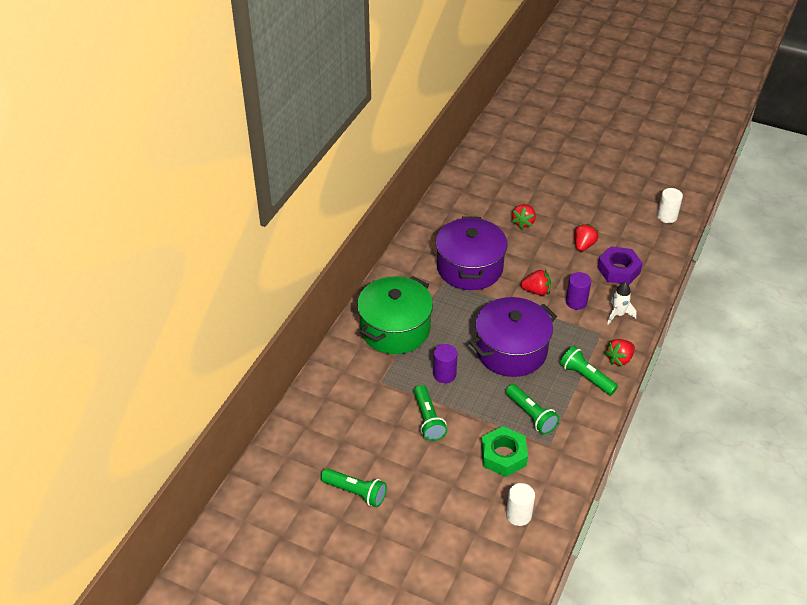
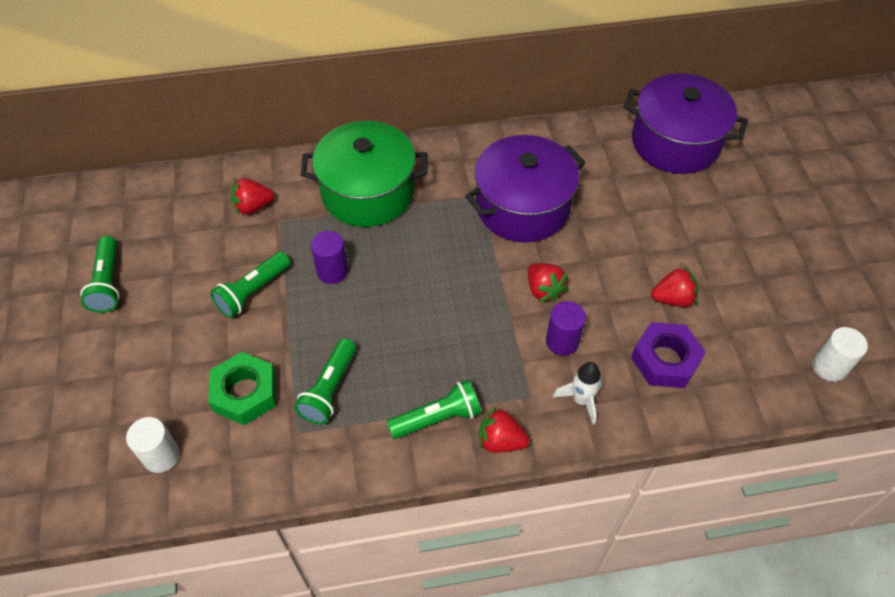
camera: 55 degrees right, 10 degrees up
(511, 350) = (420, 315): purple pot -> purple pot (675, 142)
(523, 222) = (650, 217): red strawberry -> red strawberry (253, 206)
(586, 377) = (437, 417): green flashlight -> green flashlight turned 60 degrees clockwise

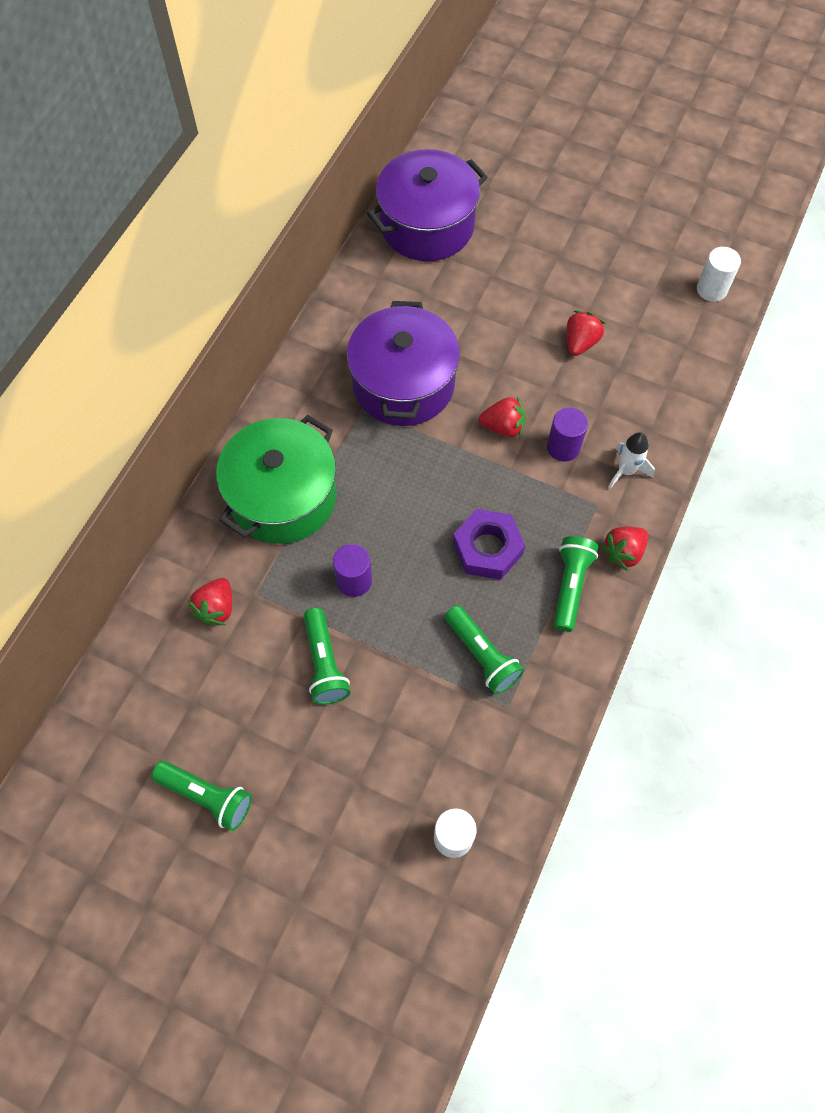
camera: 55 degrees left, 10 degrees up
(245, 393) = (436, 729): green nut -> none
(665, 360) = (631, 388): purple nut -> purple nut (487, 548)

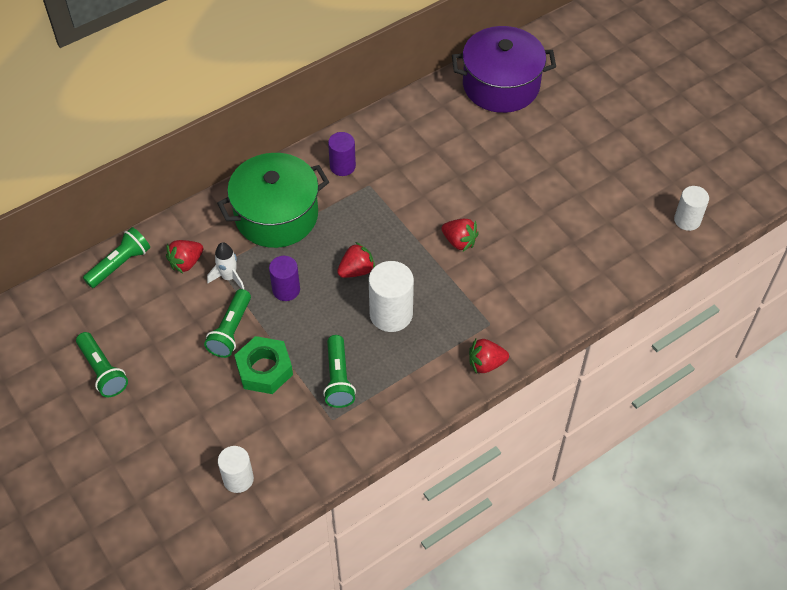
camera: 30 degrees right, 10 degrees down
(394, 689) = (264, 369): none -> green nut
(403, 384) = (409, 182): purple pot -> none
(487, 548) = (391, 314): purple nut -> white cylinder
(563, 447) = (493, 275): purple cylinder -> purple cylinder (342, 166)
(570, 586) = (431, 366): green flashlight -> green flashlight (120, 264)
(580, 342) = (557, 212): red strawberry -> red strawberry (356, 270)
(626, 470) = (528, 312): white rocket -> white rocket (229, 277)

